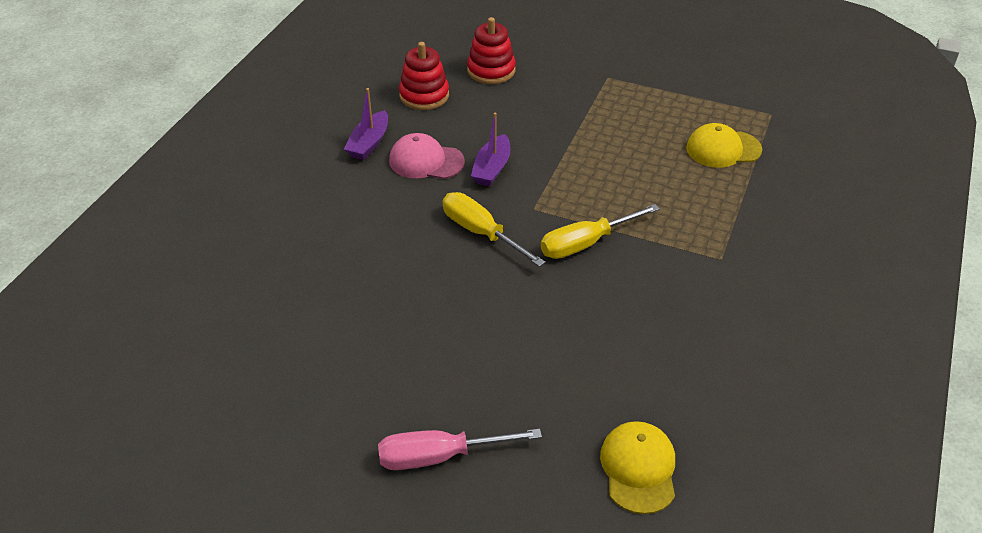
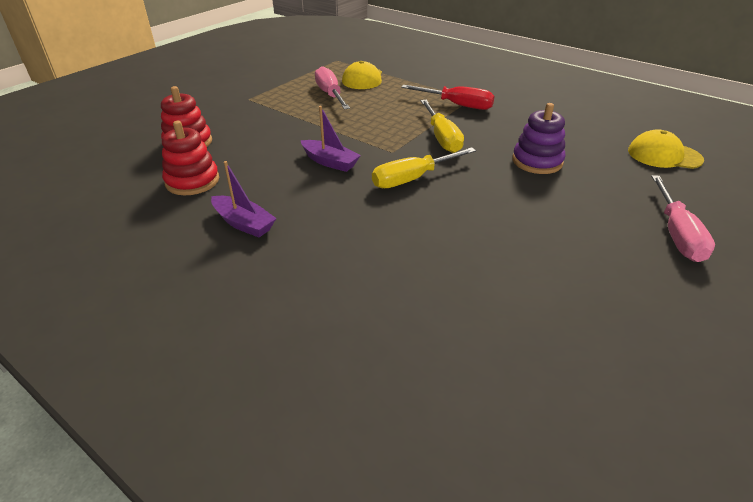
camera: 75 degrees left, 5 degrees down
(426, 161) = (297, 193): pink cap -> none
(563, 332) = (537, 161): none -> purple stacking toy
(655, 133) = (330, 94): none -> pink screwdriver
(689, 246) = (457, 105): none -> red screwdriver

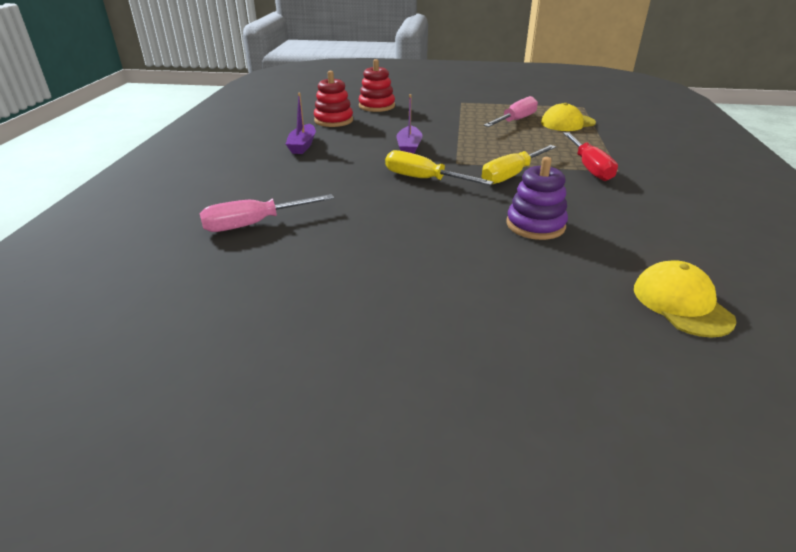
camera: 60 degrees right, 5 degrees down
(676, 234) = (489, 328): pink screwdriver -> pink screwdriver (254, 224)

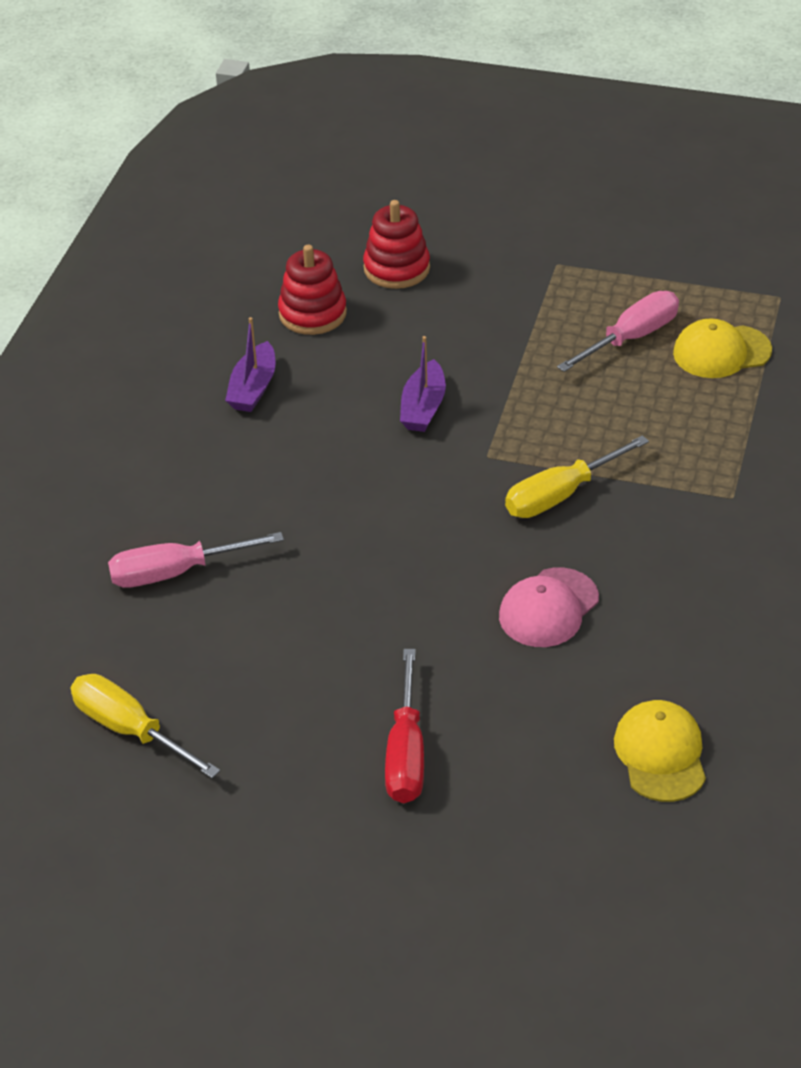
camera: 10 degrees right, 10 degrees up
(424, 179) = (425, 494): yellow screwdriver -> yellow screwdriver (130, 730)
(535, 225) = (548, 608): purple stacking toy -> pink cap
(589, 168) = (691, 486): red screwdriver -> red screwdriver (406, 752)

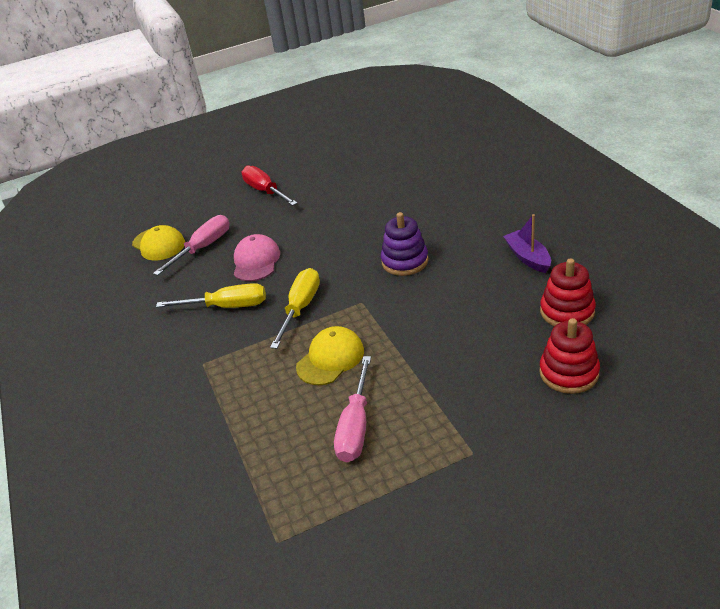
camera: 145 degrees right, 5 degrees down
(130, 730) = (376, 144): yellow screwdriver -> yellow screwdriver (227, 306)
(176, 572) = (435, 183): pink screwdriver -> pink screwdriver (203, 248)
(377, 475) = (405, 261): none -> purple stacking toy
(423, 407) = (427, 303): purple boat -> none
(721, 352) = (283, 457): yellow cap -> yellow cap (330, 358)

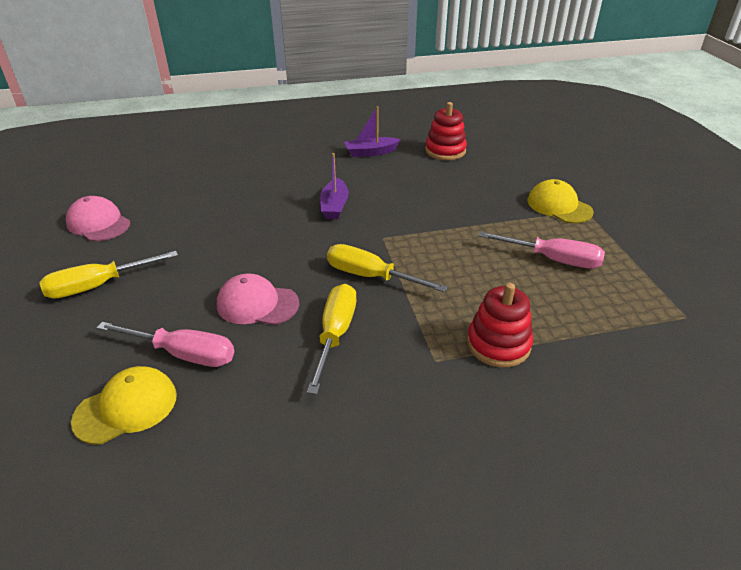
camera: 85 degrees left, 0 degrees up
(203, 248) = (183, 354): pink screwdriver -> pink screwdriver turned 150 degrees clockwise
(265, 191) = (98, 286): red screwdriver -> yellow screwdriver
(330, 358) = (459, 265): yellow cap -> yellow cap (559, 206)
(337, 162) = (98, 223): none -> pink cap
(405, 261) = (334, 206): purple stacking toy -> purple boat
(569, 373) = (510, 162): red stacking toy -> red stacking toy (498, 344)

